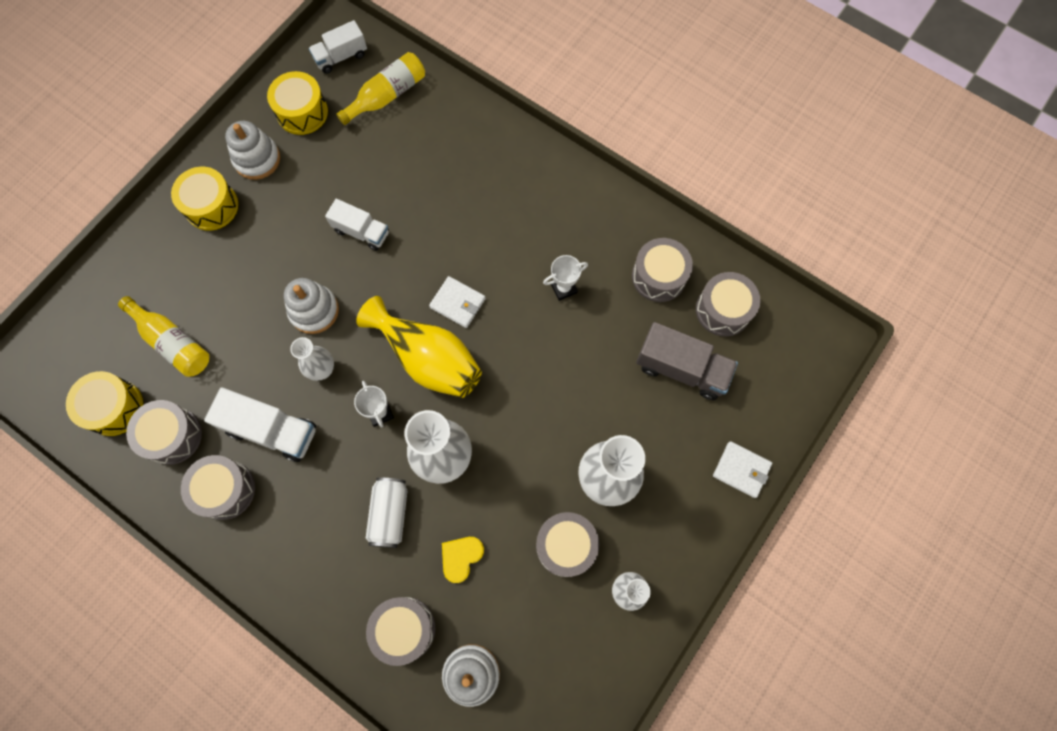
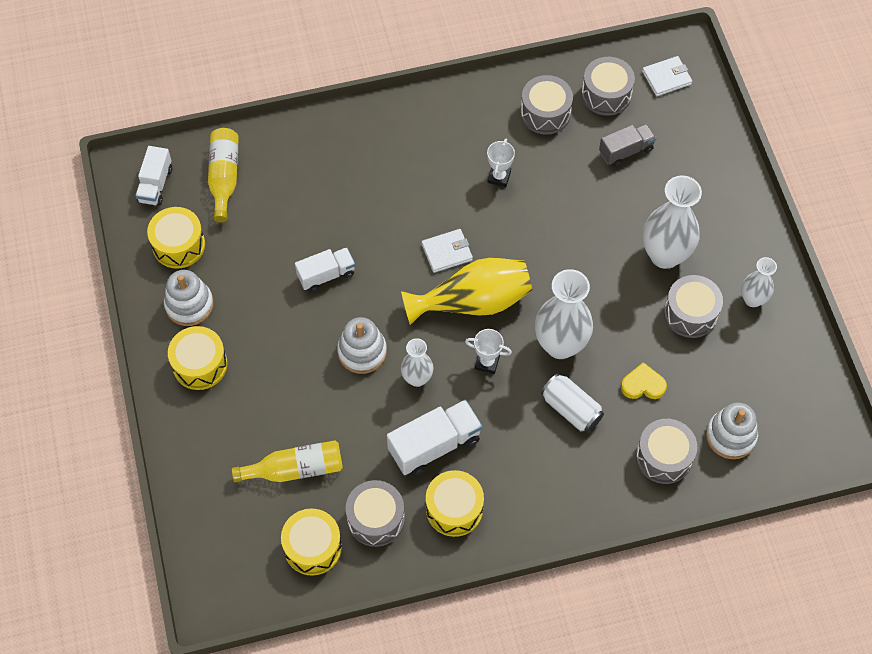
camera: 50 degrees left, 10 degrees down
(225, 490) = (454, 509): grey drum -> yellow drum
(461, 557) = (643, 385): yellow heart -> yellow heart turned 105 degrees clockwise
(681, 368) = (626, 151): grey truck -> grey truck, size x0.66
(741, 470) = (728, 170): white wallet -> white wallet (666, 78)

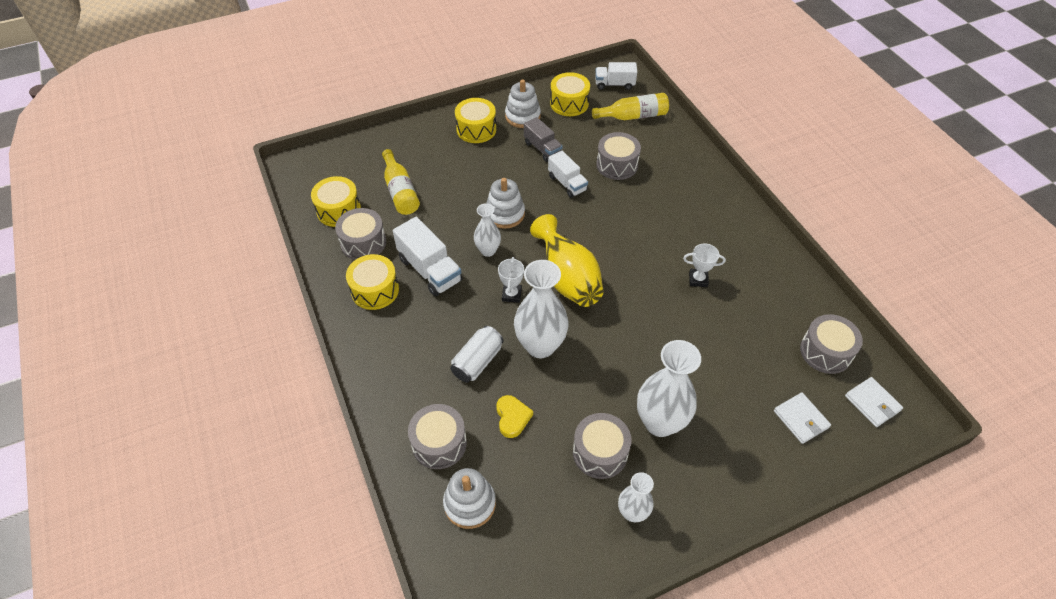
camera: 80 degrees right, 10 degrees down
(447, 252) = (610, 253): white wallet -> white wallet (801, 419)
(545, 113) = (781, 305): grey drum -> grey drum (617, 165)
(626, 151) = (767, 376): grey truck -> grey truck (542, 149)

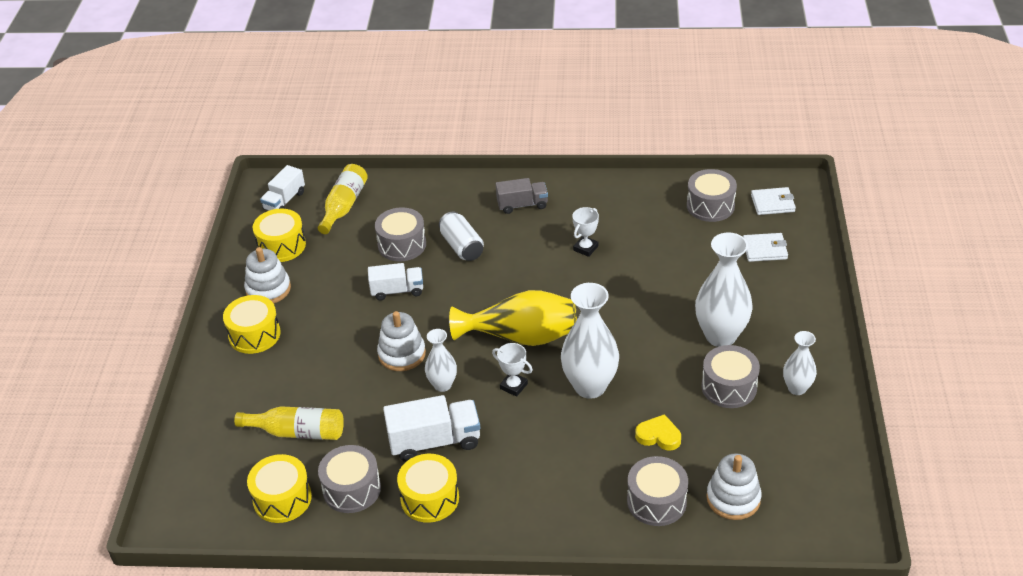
camera: 60 degrees left, 10 degrees down
(477, 361) = (579, 441): white can -> white can (462, 246)
(542, 149) = (332, 291): grey truck -> grey truck (522, 205)

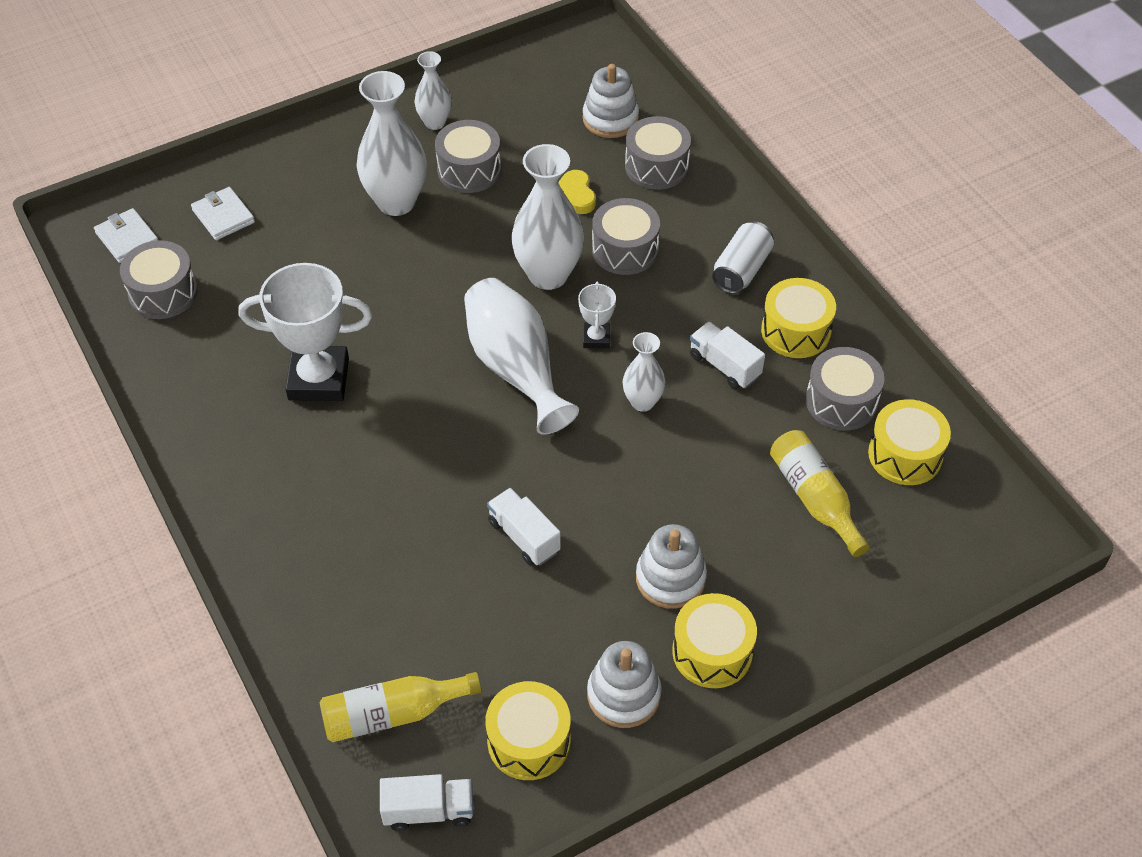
camera: 125 degrees left, 10 degrees up
(402, 245) = (433, 584): grey drum -> grey drum (625, 250)
(402, 354) = (626, 468): white stacking toy -> white stacking toy (670, 578)
(434, 441) = (724, 366): white truck -> white truck, size x0.66
(462, 246) = (394, 512): white can -> white can (741, 270)
(521, 336) = (516, 368): yellow vase -> white vase
(522, 205) = (267, 488): grey truck -> none
(585, 248) = (318, 379): white trophy -> white trophy, size x2.07

